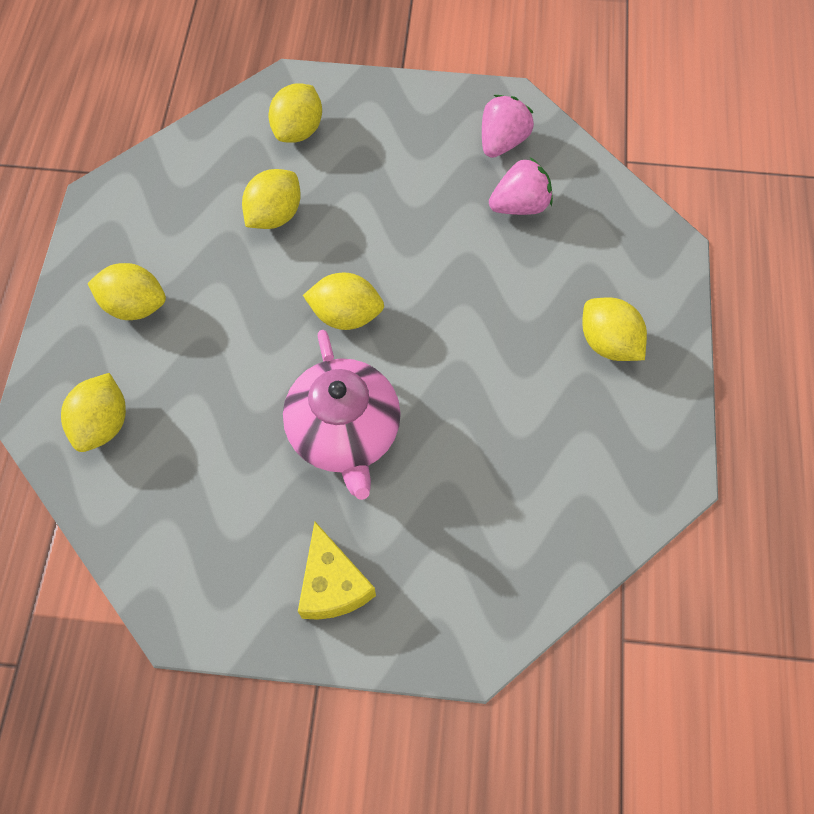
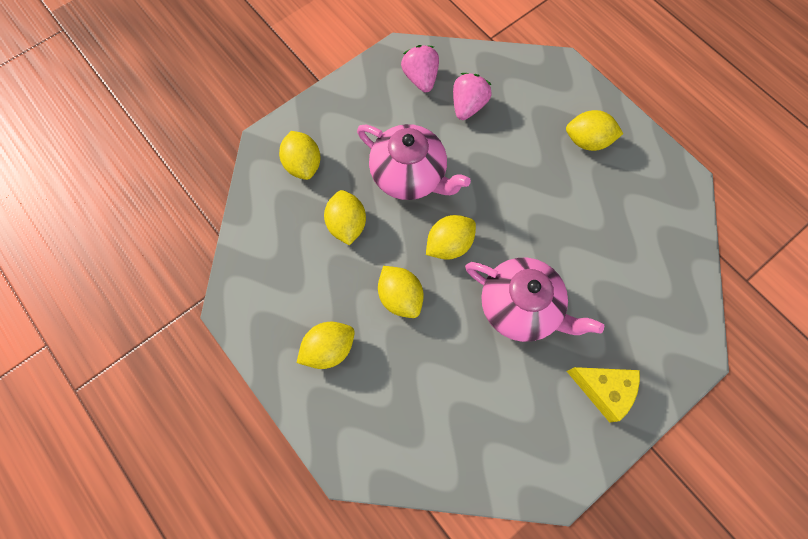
camera: 45 degrees left, 5 degrees up
(103, 423) = (391, 431): yellow lemon -> yellow lemon (400, 297)
(383, 221) = (409, 176): none -> pink teapot

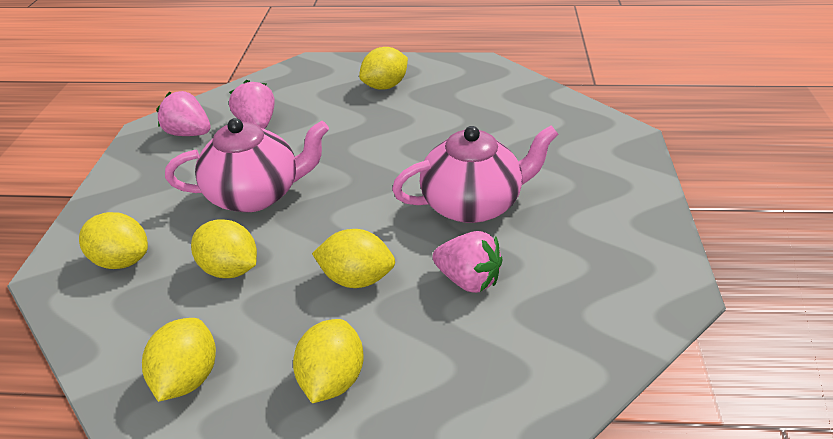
camera: 45 degrees left, 30 degrees down
(449, 244) = (355, 211): yellow lemon -> yellow lemon (188, 377)
(454, 359) = (468, 279): none -> pink strawberry
(603, 390) = (607, 202): yellow cheese -> none

